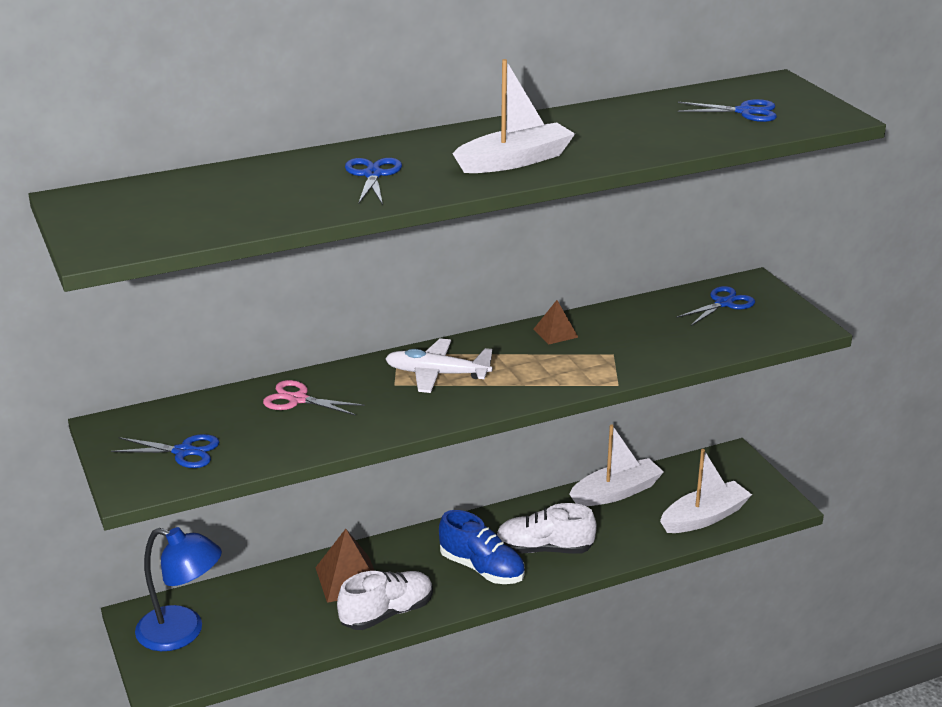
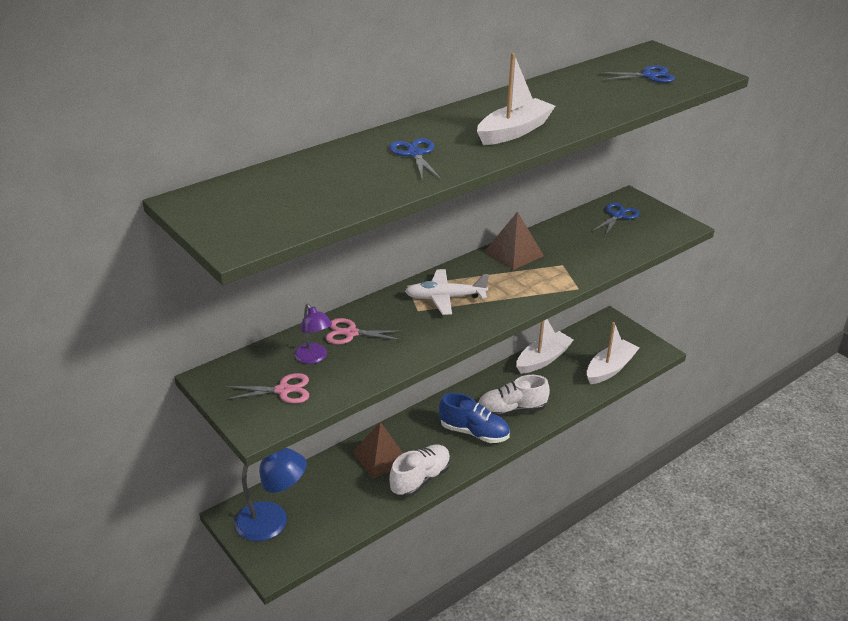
camera: 15 degrees left, 5 degrees up
(183, 452) = (283, 390): blue scissors -> pink scissors
(238, 421) = (314, 358): none -> purple lamp
(555, 333) = (513, 253): brown pyramid -> brown pyramid, size x1.70

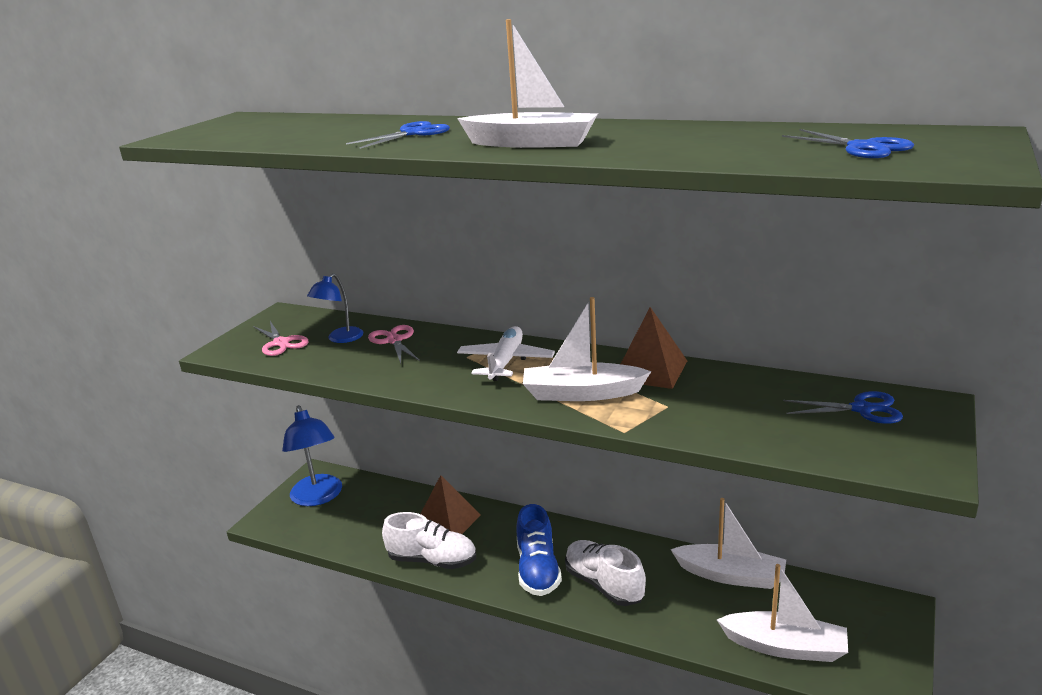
camera: 65 degrees right, 10 degrees down
(314, 358) = (340, 339): purple lamp -> blue lamp
(445, 298) = (505, 362): white plane -> white plane turned 45 degrees clockwise
(519, 285) = (581, 393): none -> white boat

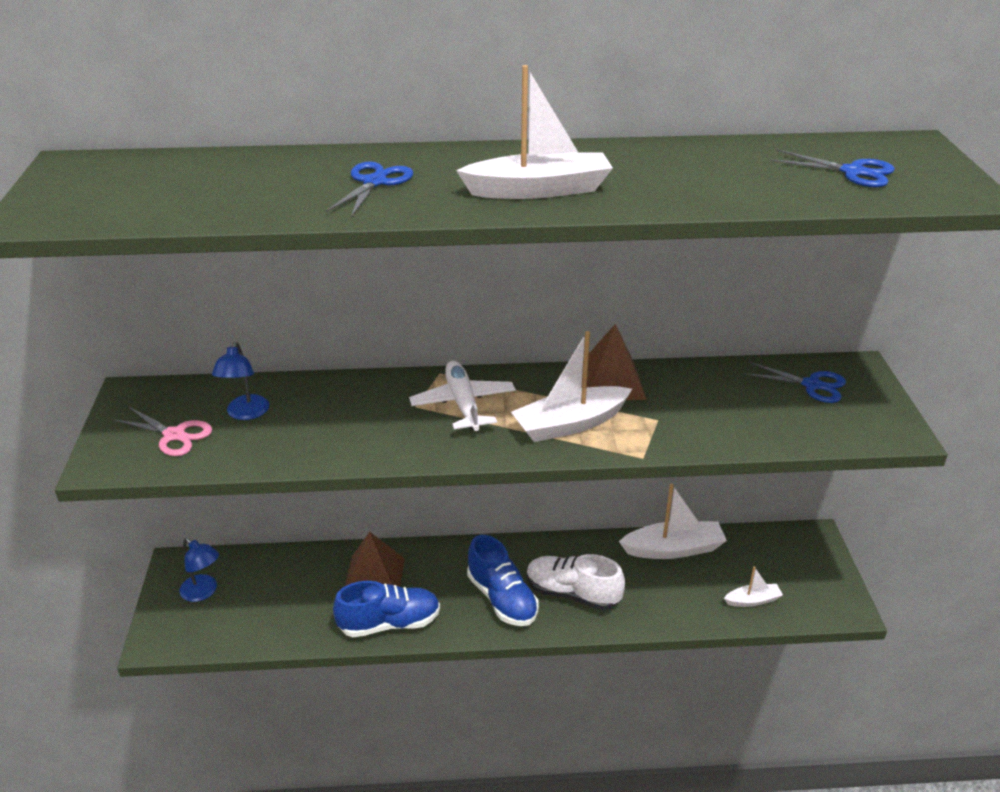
camera: 30 degrees left, 10 degrees up
(318, 497) = (203, 592): blue lamp -> blue lamp, size x0.59
(394, 340) = (314, 402): pink scissors -> none
(432, 560) = (389, 623): white shoe -> blue shoe
(785, 647) = (752, 600): white boat -> white boat, size x0.53
(862, 409) = (812, 385): blue scissors -> blue scissors turned 45 degrees clockwise

